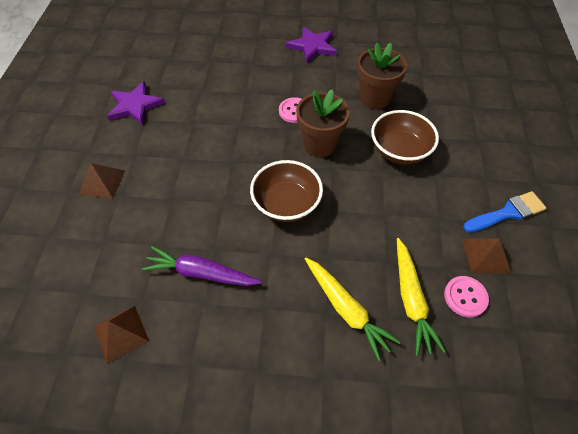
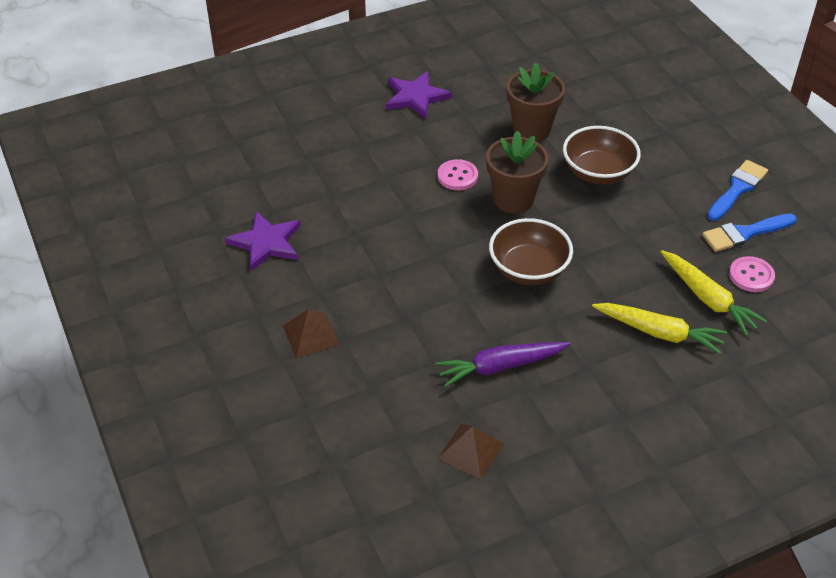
camera: 30 degrees left, 10 degrees down
(486, 255) = (744, 233): brown pyramid -> blue brush

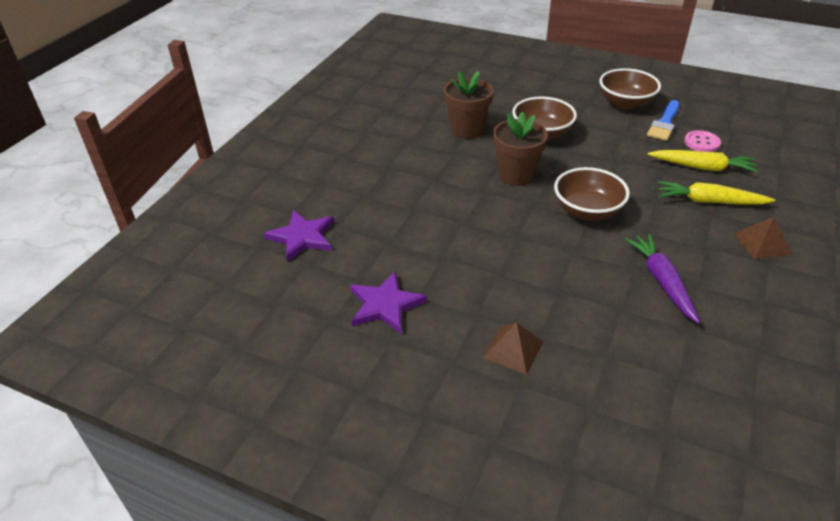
camera: 40 degrees left, 5 degrees down
(415, 97) = (362, 148): purple star -> purple star (302, 237)
(457, 176) = (460, 181): pink button -> none
(471, 451) = (730, 350): brown pyramid -> brown pyramid (762, 243)
(500, 367) = (662, 281): purple carrot -> purple carrot turned 135 degrees clockwise
(659, 333) = (709, 201): yellow carrot -> yellow carrot turned 150 degrees counterclockwise
(737, 189) = (625, 103): blue brush -> brown bowl

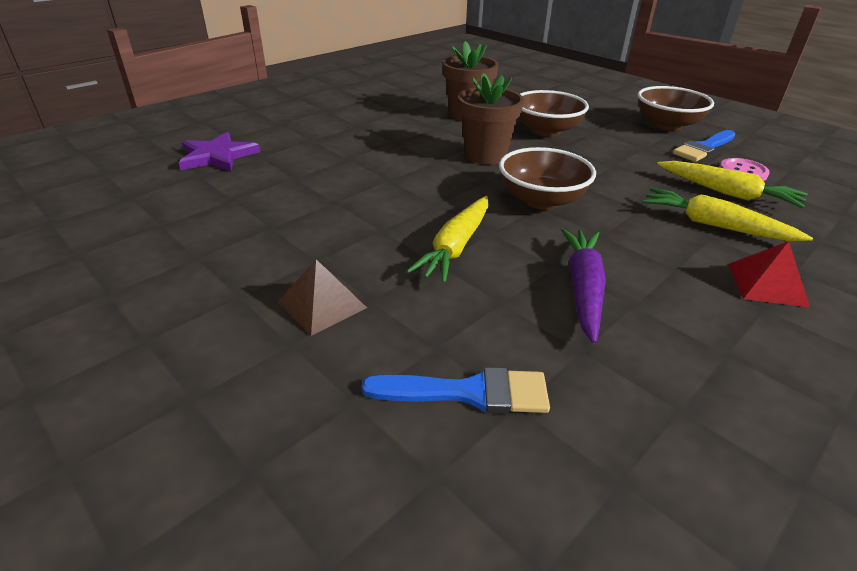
camera: 20 degrees right, 5 degrees down
(385, 305) = (229, 225): purple star -> none
(560, 273) = (456, 247): none -> yellow carrot
(647, 379) = (468, 392): none -> blue brush
(762, 243) = (767, 284): brown pyramid -> red pyramid

